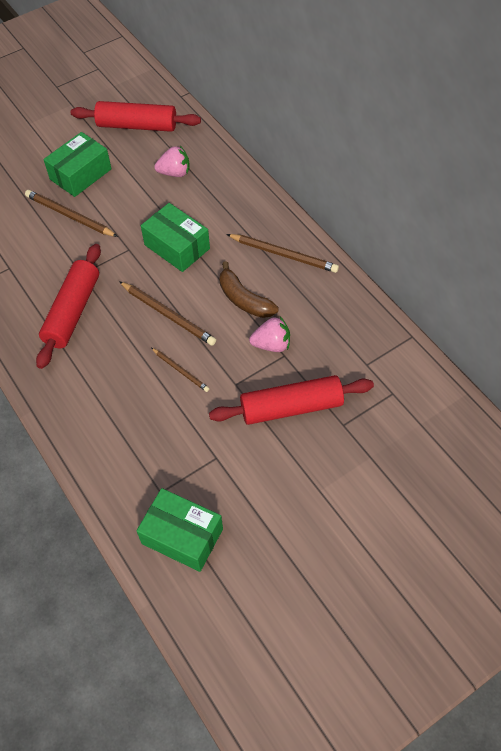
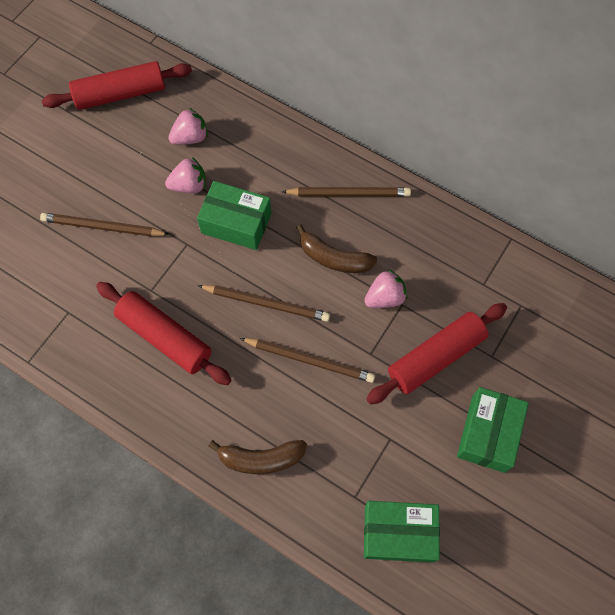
camera: 25 degrees left, 10 degrees up
(72, 312) = (165, 337): red rolling pin -> red rolling pin turned 45 degrees counterclockwise
(80, 174) = (88, 173): green box -> green box (488, 434)
(98, 431) = (261, 459): none -> brown banana
(154, 207) = (189, 185): none -> pink strawberry
(181, 371) = (310, 360): brown pencil -> brown pencil, size x1.67

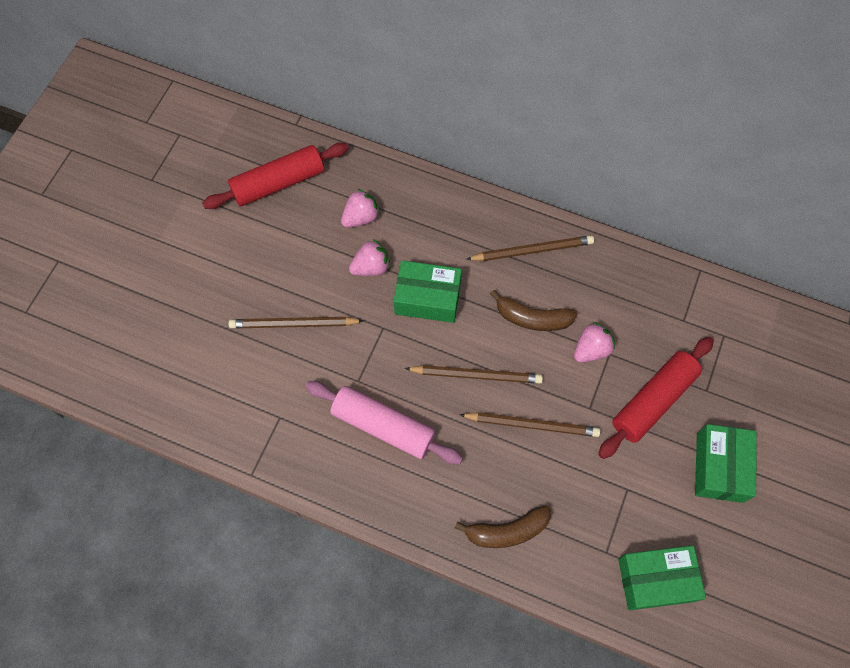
camera: 10 degrees left, 0 degrees up
(165, 337) = (383, 426): red rolling pin -> pink rolling pin

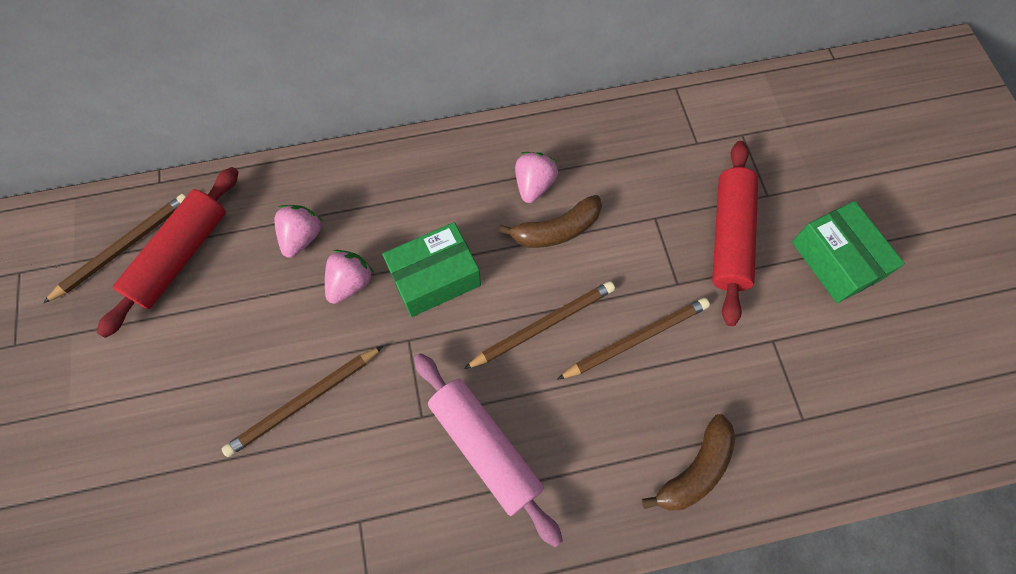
camera: 35 degrees left, 0 degrees up
(383, 426) = (485, 448): pink rolling pin -> pink rolling pin turned 60 degrees clockwise
(532, 250) = (507, 163): brown pencil -> brown pencil (124, 247)
(591, 349) = (635, 225): pink strawberry -> pink strawberry (534, 185)
(656, 580) = (868, 413): green box -> none

